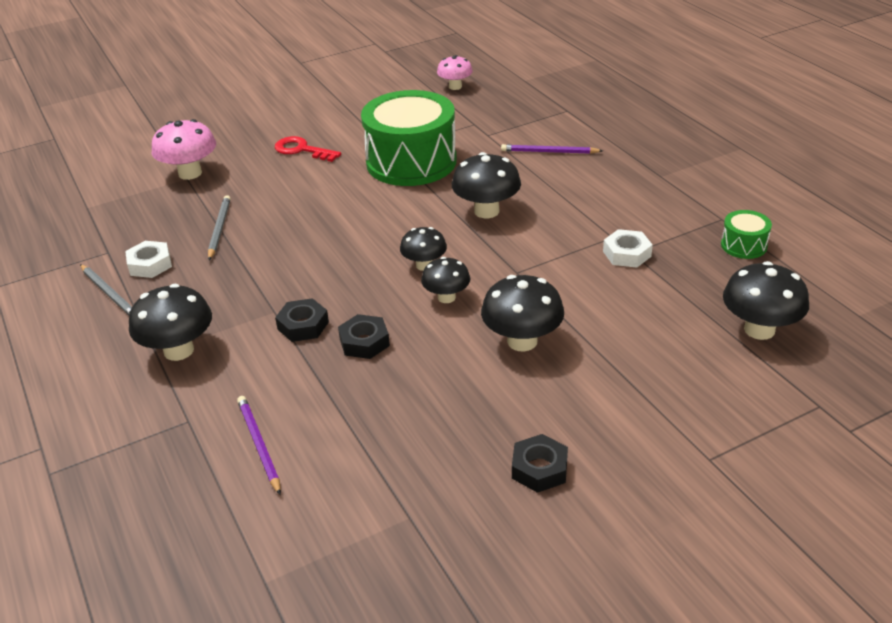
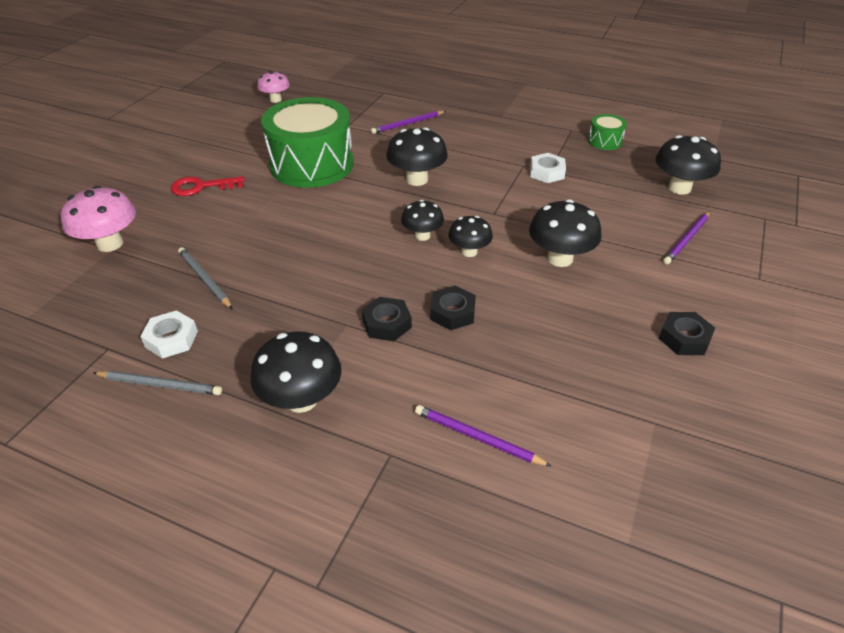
camera: 40 degrees left, 5 degrees up
(685, 384) = (687, 239): none -> purple pencil

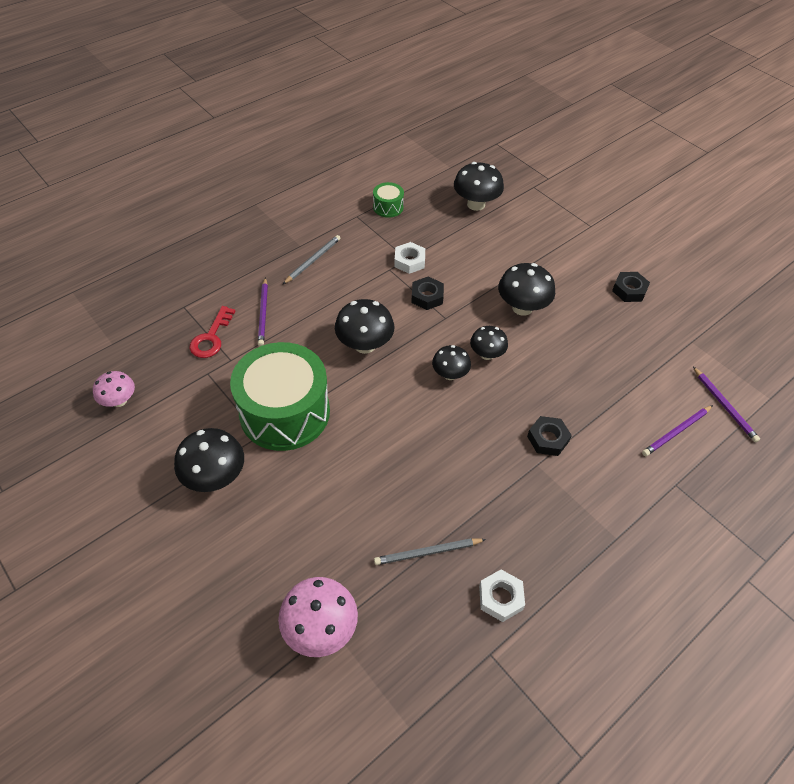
camera: 65 degrees left, 10 degrees up
(160, 385) = (555, 617): grey pencil -> grey pencil (313, 260)
(201, 187) = (262, 519): red key -> red key (211, 337)
(301, 399) = (607, 521): black mushroom -> black mushroom (215, 477)
(452, 312) = (553, 394): black nut -> black nut (427, 296)
(687, 239) = (535, 234): purple pencil -> purple pencil (724, 406)

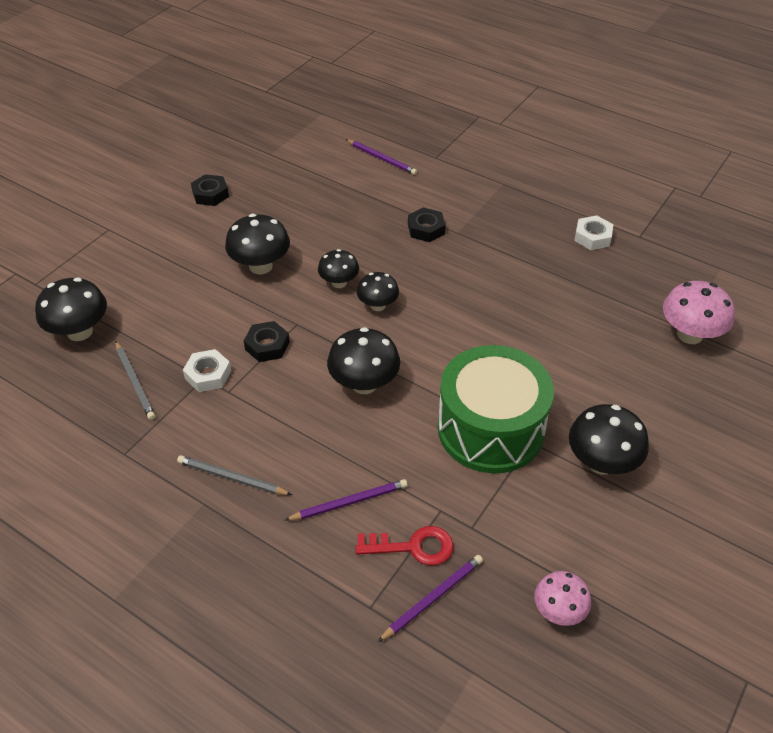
camera: 105 degrees left, 5 degrees down
(388, 207) = (98, 422): green drum -> none
(427, 552) = (581, 284): grey pencil -> grey pencil (135, 382)
(724, 406) = (341, 135): purple pencil -> purple pencil (433, 598)

